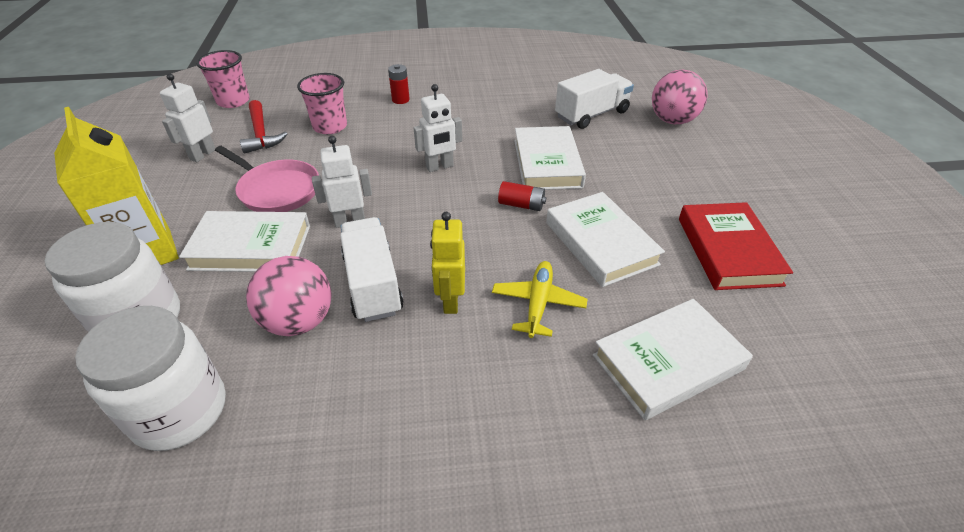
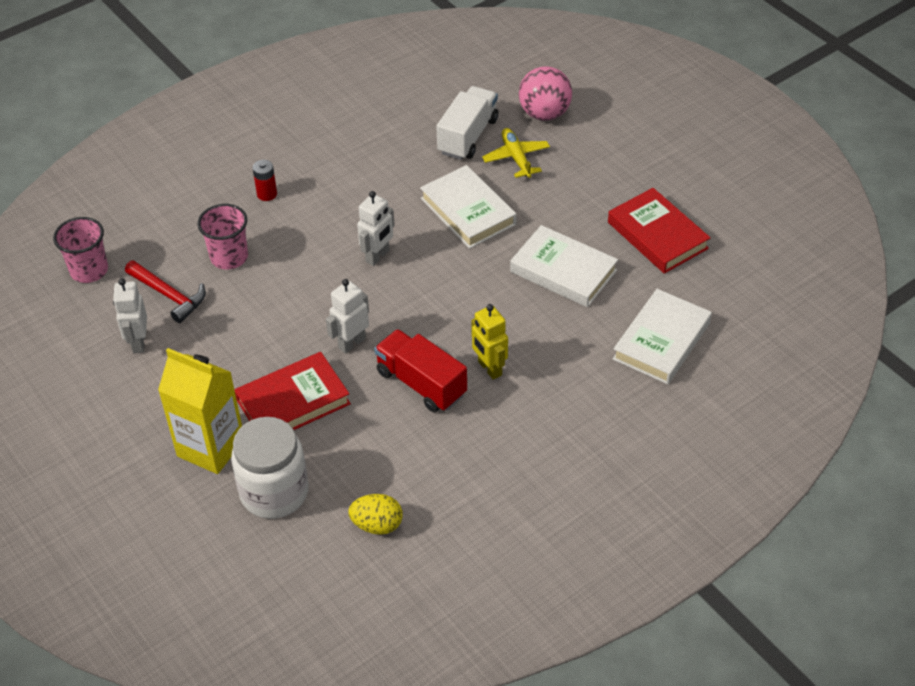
camera: 30 degrees left, 5 degrees up
(180, 411) = (377, 525): white jar -> yellow egg
(251, 247) = (293, 402): white book -> red book
(276, 190) = (255, 344): pink pan -> none
(299, 321) = (394, 435): pink ball -> none
(373, 284) = (421, 383): white truck -> red truck
(521, 205) = (478, 263): red battery -> none
(538, 303) = (552, 340): yellow plane -> yellow plane (516, 158)

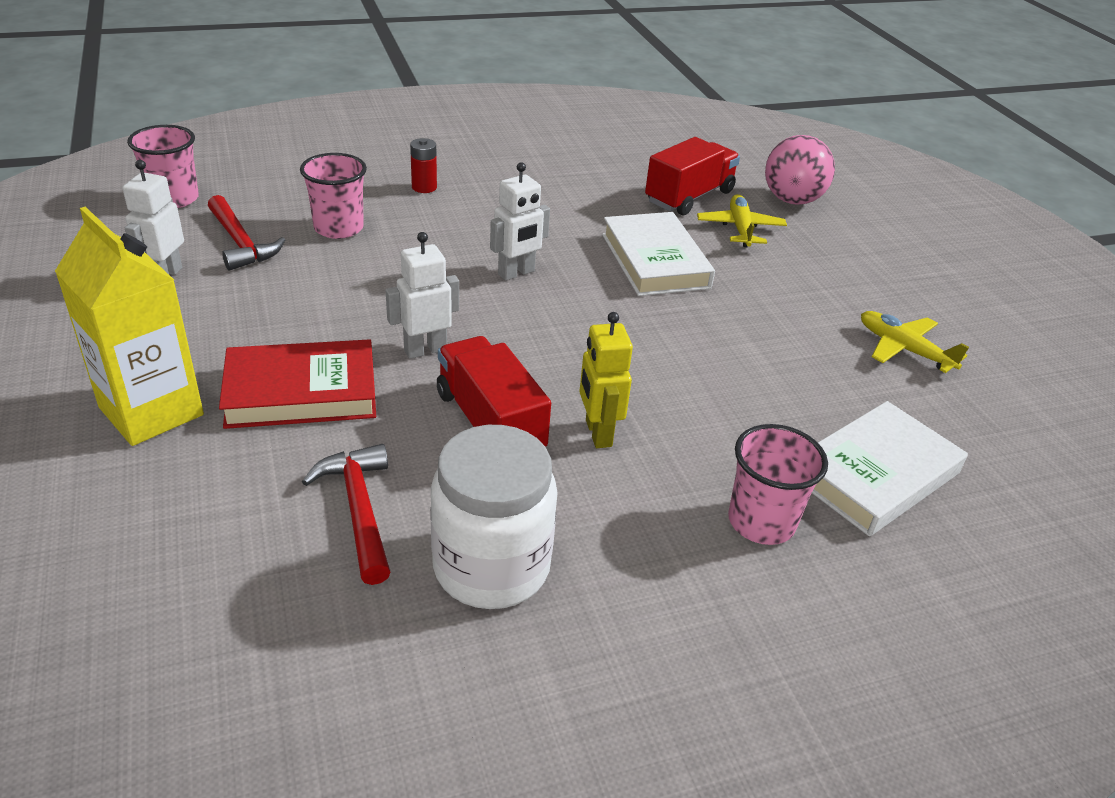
camera: 15 degrees right, 10 degrees down
(274, 492) = (188, 495): white jar -> white jar (491, 567)
(377, 467) = (359, 510): none -> red hammer
(377, 525) = (304, 594): yellow egg -> none
(468, 136) = (689, 197): white truck -> red truck
(563, 271) = (755, 352): white book -> none
(605, 395) = (761, 522): none -> pink cup
(657, 235) = (903, 349): red book -> yellow plane

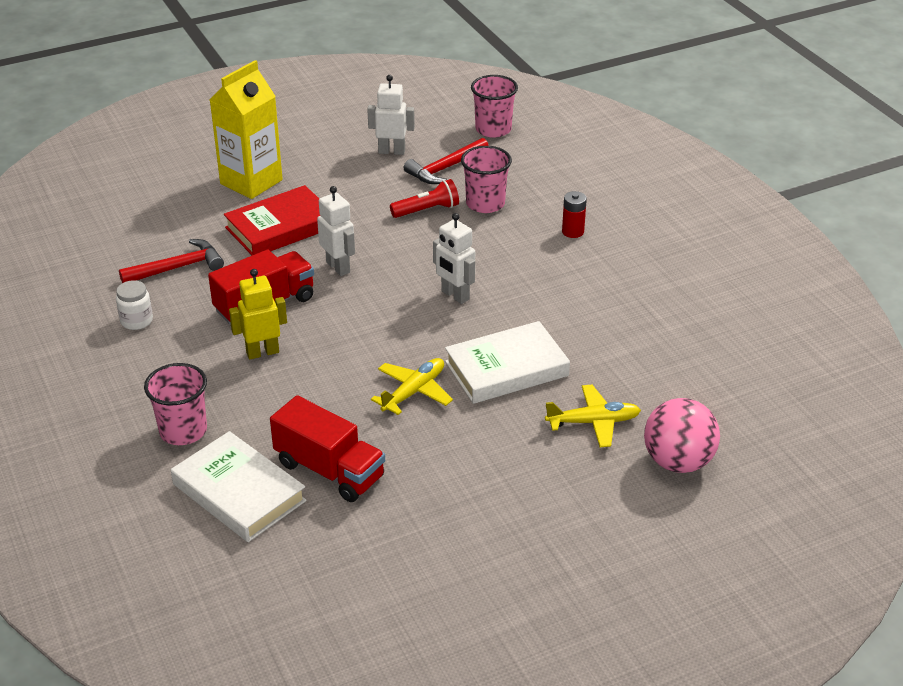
camera: 85 degrees right, 0 degrees up
(301, 392) = (280, 227): red book -> red book turned 75 degrees clockwise
(328, 268) = (427, 210): none -> red flashlight
(491, 567) = (136, 321): white jar -> white jar, size x0.47
(689, 197) = (642, 386): red truck -> red truck (329, 470)
(903, 349) = (415, 526): yellow plane -> yellow plane (414, 391)

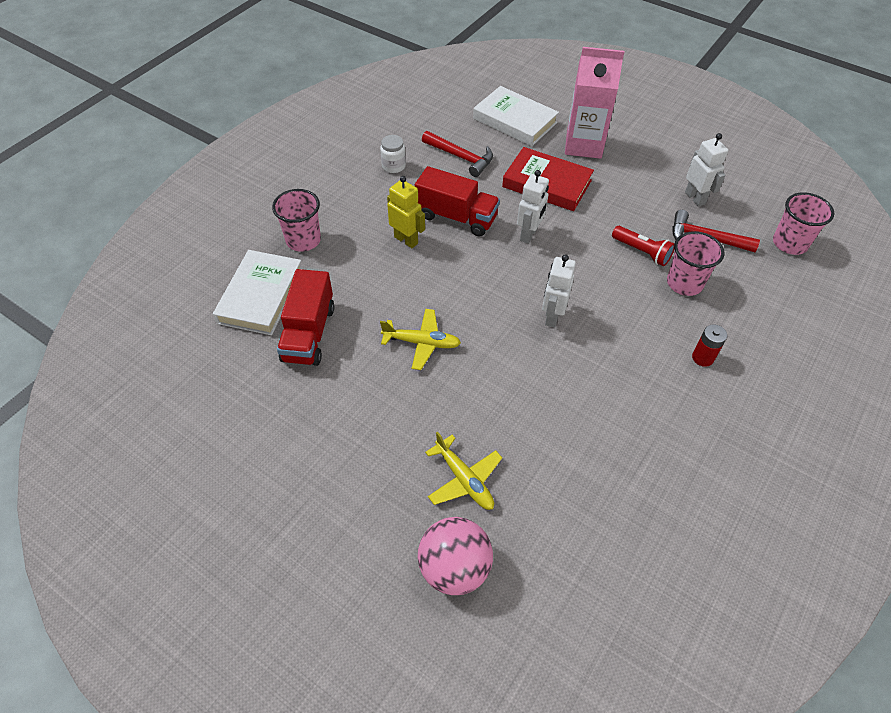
camera: 60 degrees right, 15 degrees up
(251, 182) = (583, 145): yellow carton -> pink carton
(506, 369) = (488, 389): white book -> white book (514, 121)

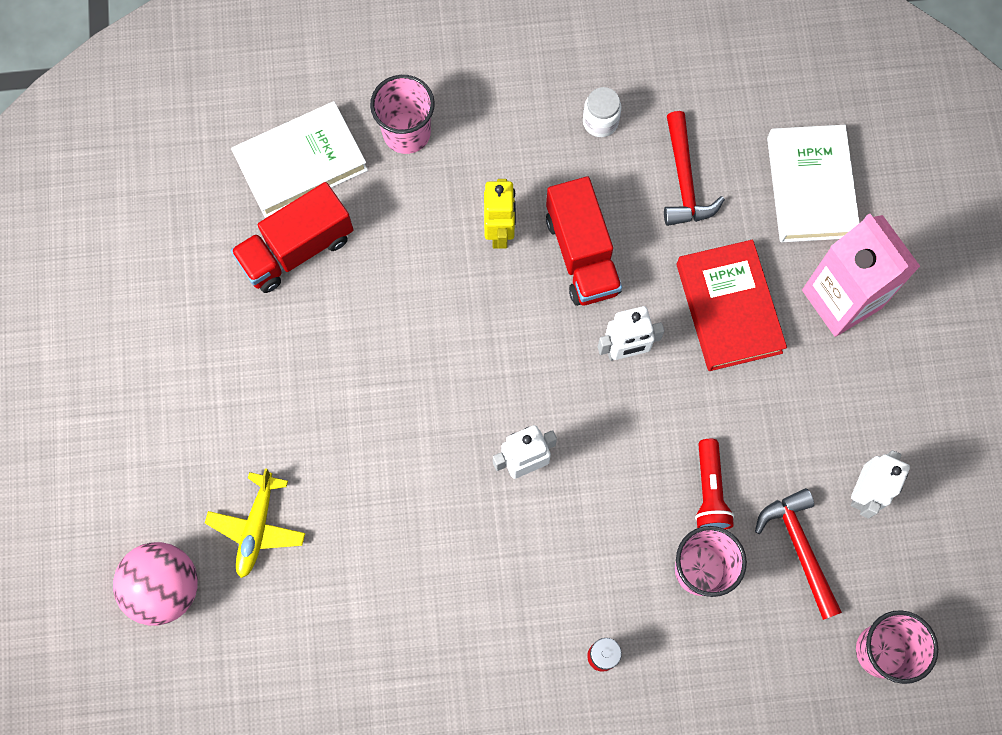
camera: 50 degrees right, 20 degrees up
(422, 343) = (377, 363): yellow plane -> none

